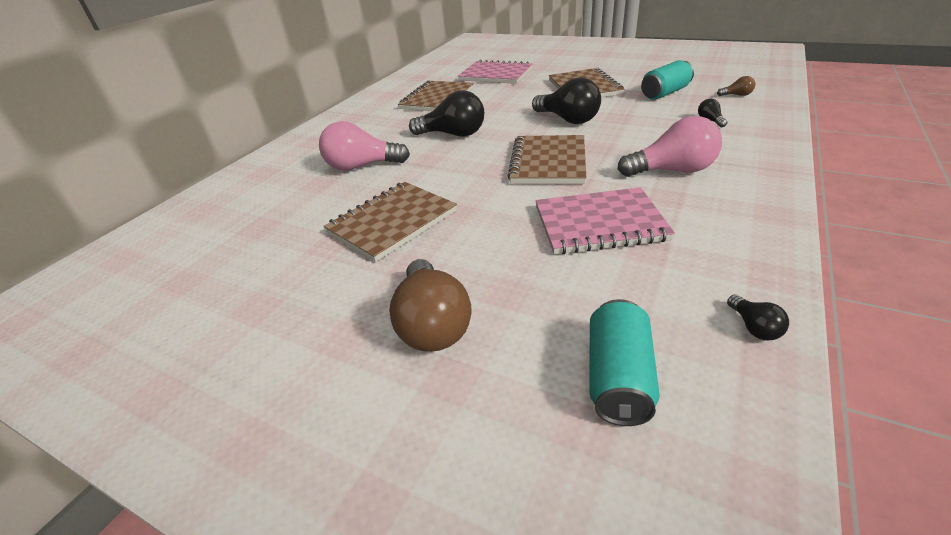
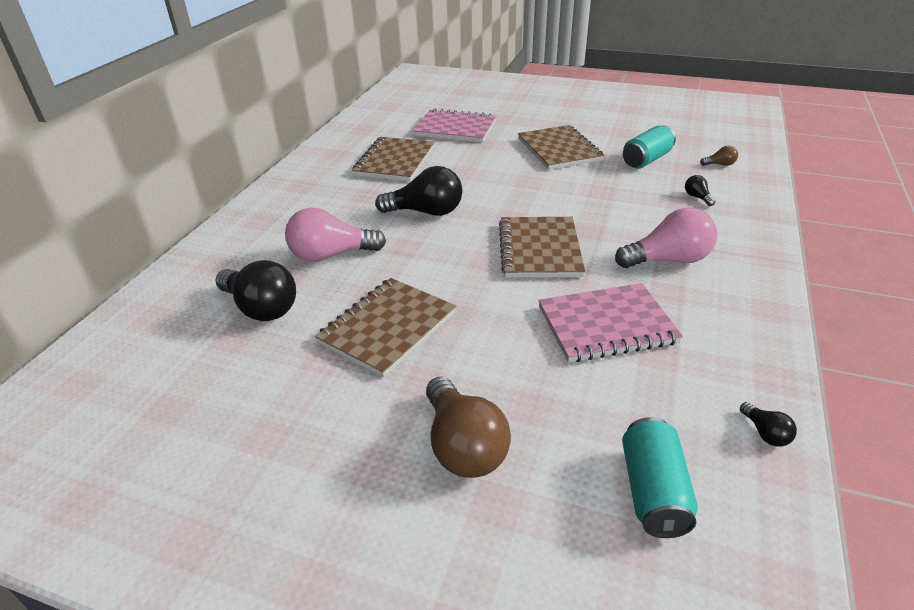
camera: 10 degrees left, 0 degrees up
(568, 119) = (549, 193): black light bulb -> black light bulb (261, 308)

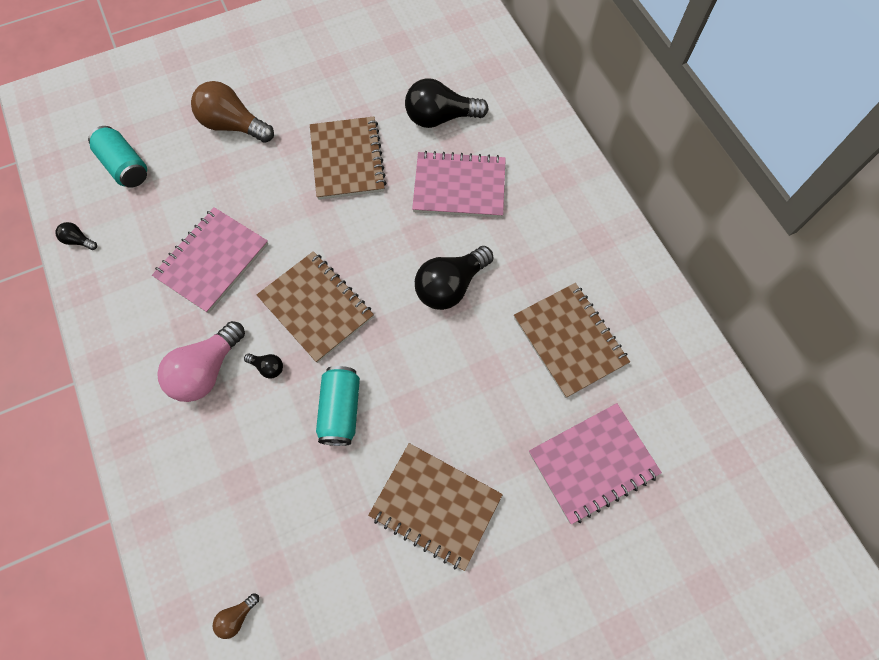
camera: 135 degrees right, 30 degrees up
(331, 255) = (459, 187): pink light bulb -> pink notebook
(646, 160) = (325, 560): turquoise can -> turquoise can (340, 410)
(697, 197) = (229, 507): black light bulb -> black light bulb (267, 367)

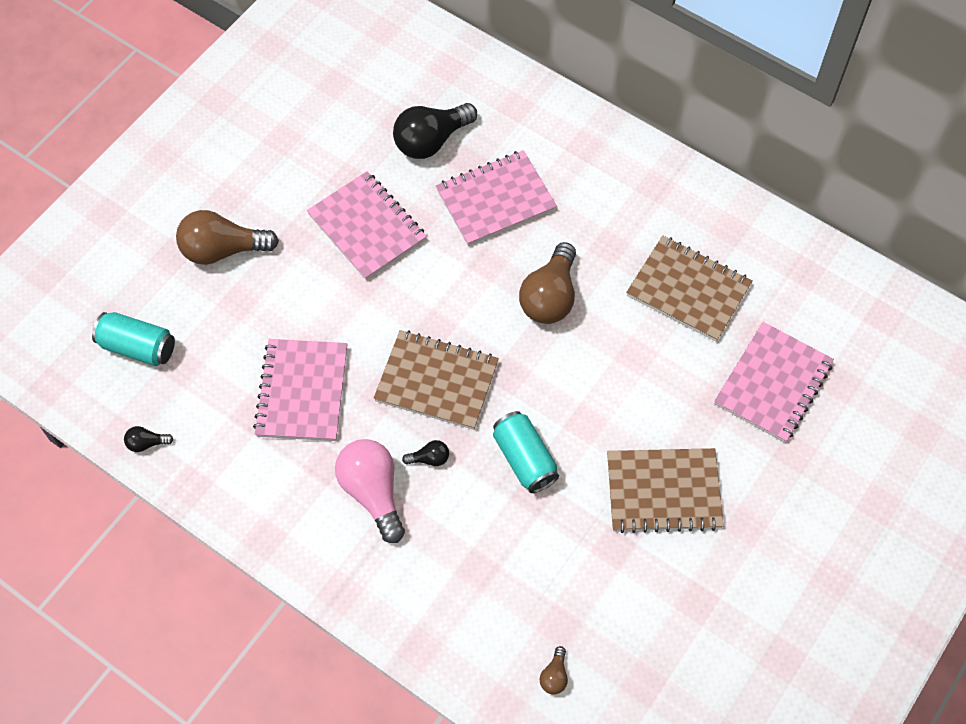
camera: 30 degrees left, 5 degrees down
(207, 370) = (373, 492): pink light bulb -> pink light bulb turned 150 degrees clockwise
(347, 160) = (367, 227): brown notebook -> pink notebook
(450, 286) = (550, 297): black light bulb -> brown light bulb

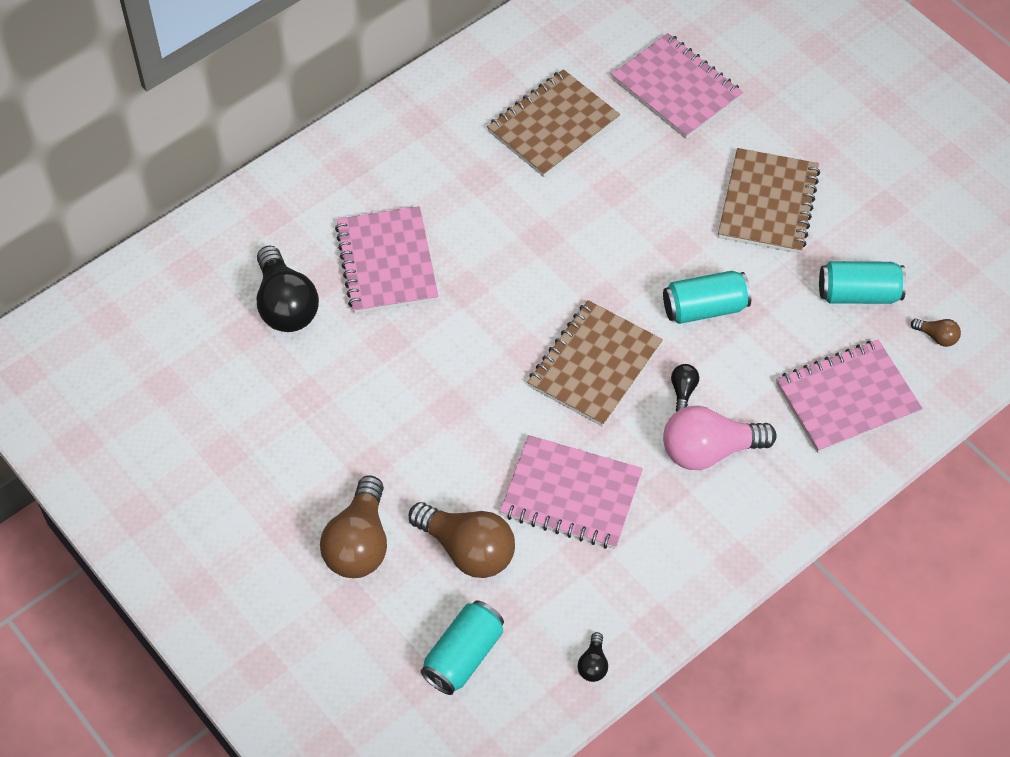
camera: 75 degrees left, 5 degrees down
(367, 227) = (379, 391): pink notebook -> pink notebook (847, 398)
(550, 297) = (524, 242): brown light bulb -> brown light bulb (467, 550)
(583, 593) = (858, 294): none -> turquoise can

